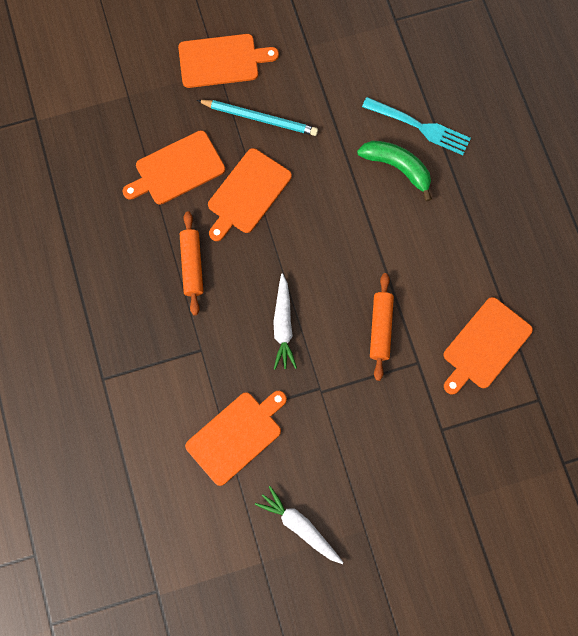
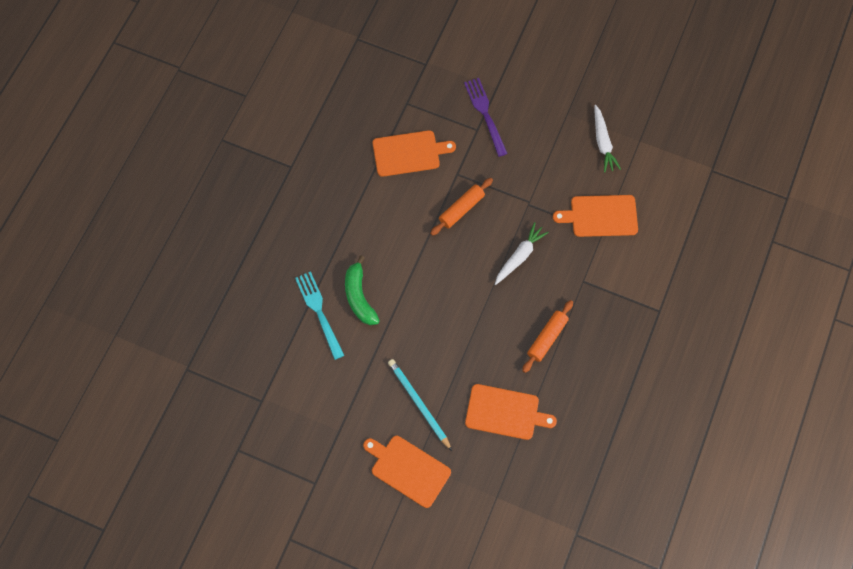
camera: 140 degrees left, 5 degrees down
(247, 194) = (471, 357): orange cutting board -> none
(449, 456) = (485, 114): none -> purple fork

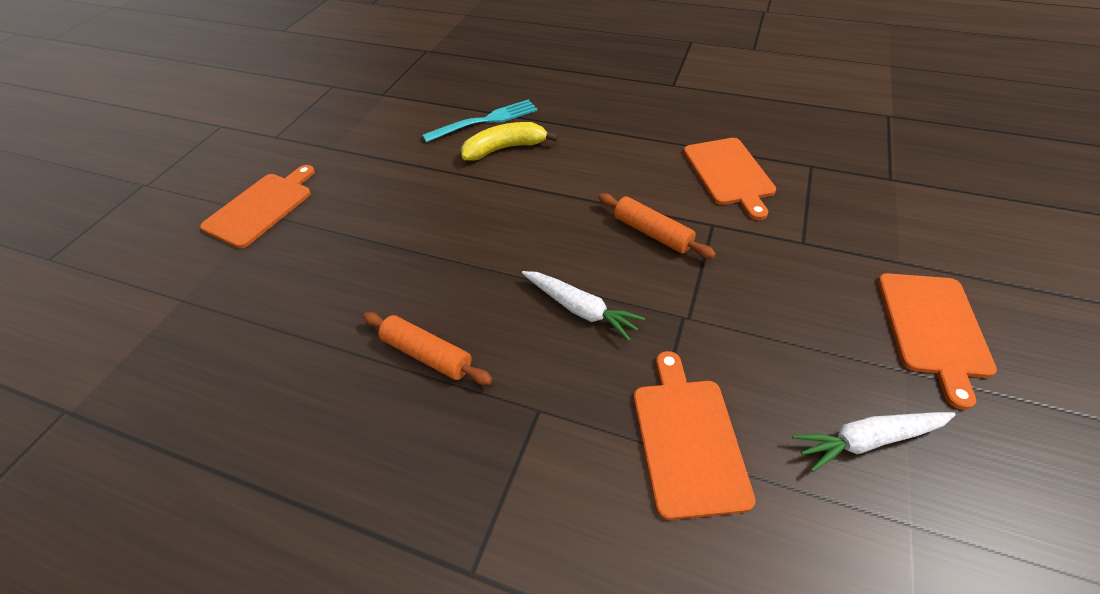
camera: 90 degrees right, 20 degrees down
(359, 297) = (505, 149): green banana -> yellow banana
(419, 404) = (348, 210): turquoise pencil -> none
(485, 114) = (838, 250): purple fork -> none
(505, 412) = (310, 303): orange cutting board -> orange cutting board (933, 328)

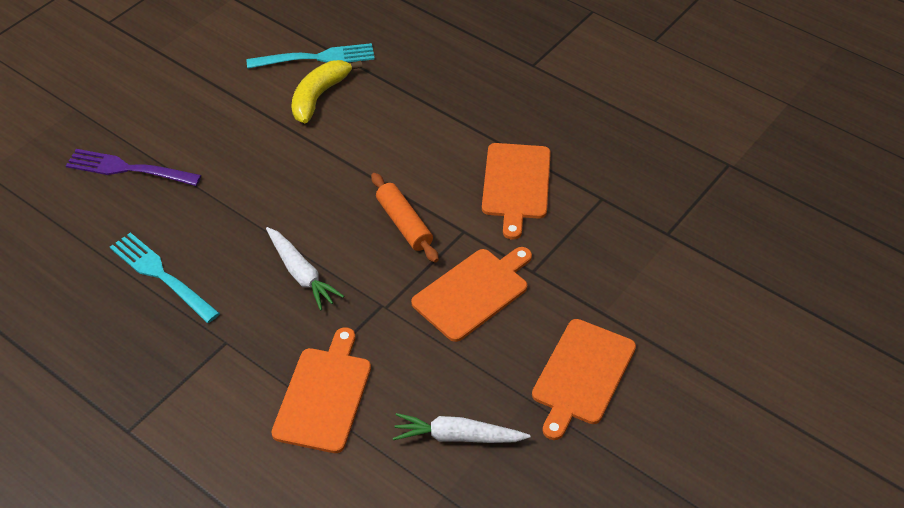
camera: 15 degrees right, 0 degrees up
(261, 207) = (72, 99): orange cutting board -> orange cutting board (473, 292)
(344, 255) = (128, 169): none -> purple fork
(427, 355) = (161, 275): orange rolling pin -> turquoise fork
(505, 149) = (319, 96): yellow banana -> yellow banana turned 60 degrees counterclockwise

